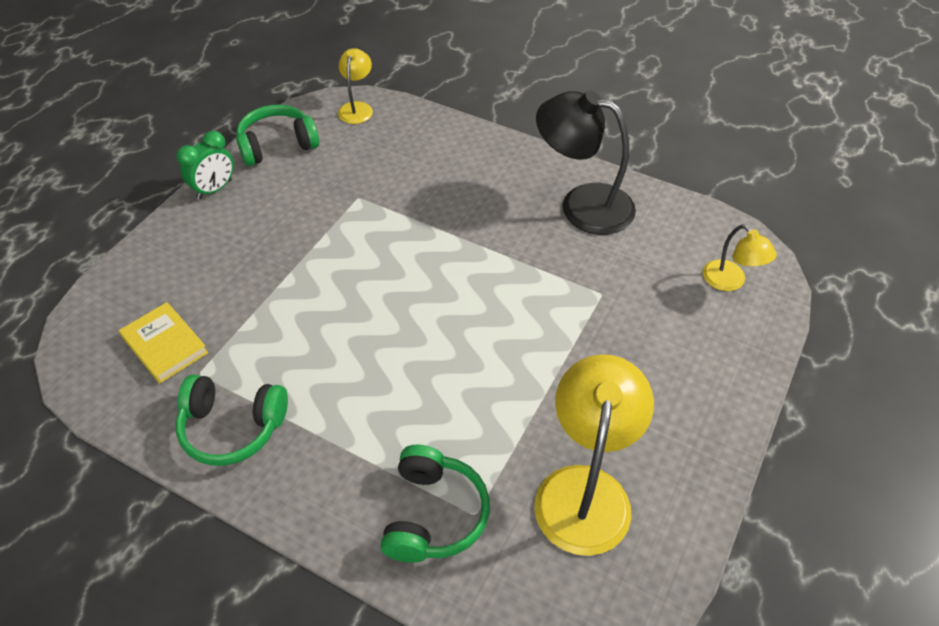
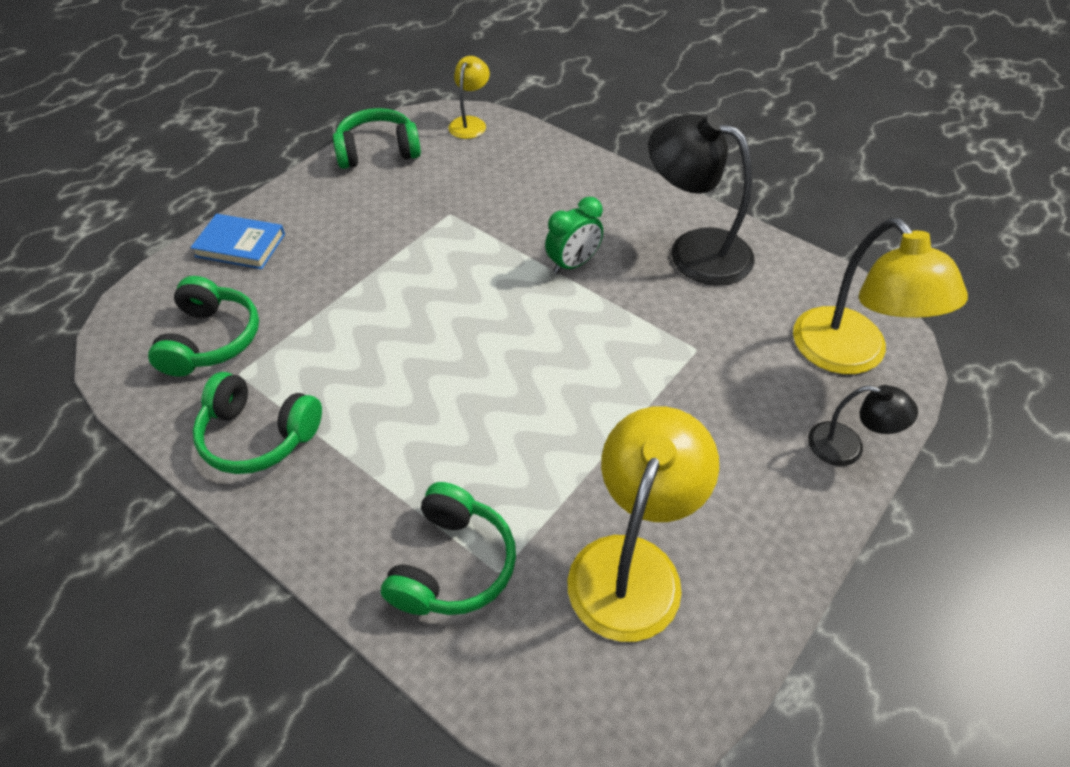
camera: 10 degrees right, 0 degrees up
(165, 345) = (211, 340): yellow book -> green headphones
(169, 252) = (240, 245): none -> blue book
(214, 189) = (302, 188): green clock -> green clock (573, 264)
(730, 282) = (850, 355): yellow lamp -> yellow lamp, size x1.87
(741, 361) = (847, 447): none -> black lamp

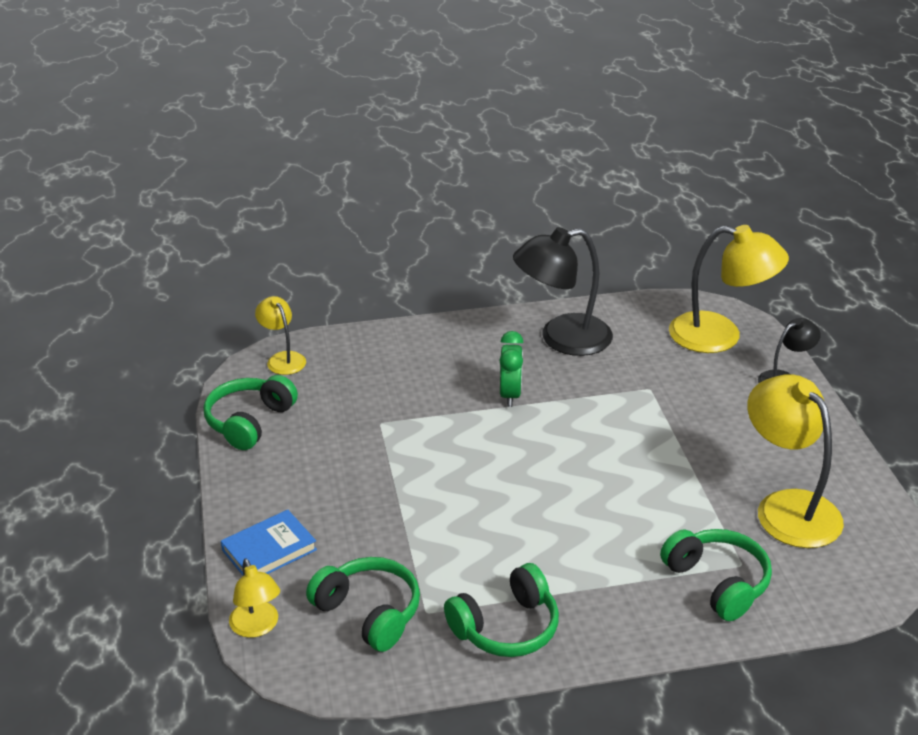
camera: 50 degrees left, 15 degrees down
(148, 289) = (257, 627): none -> yellow lamp

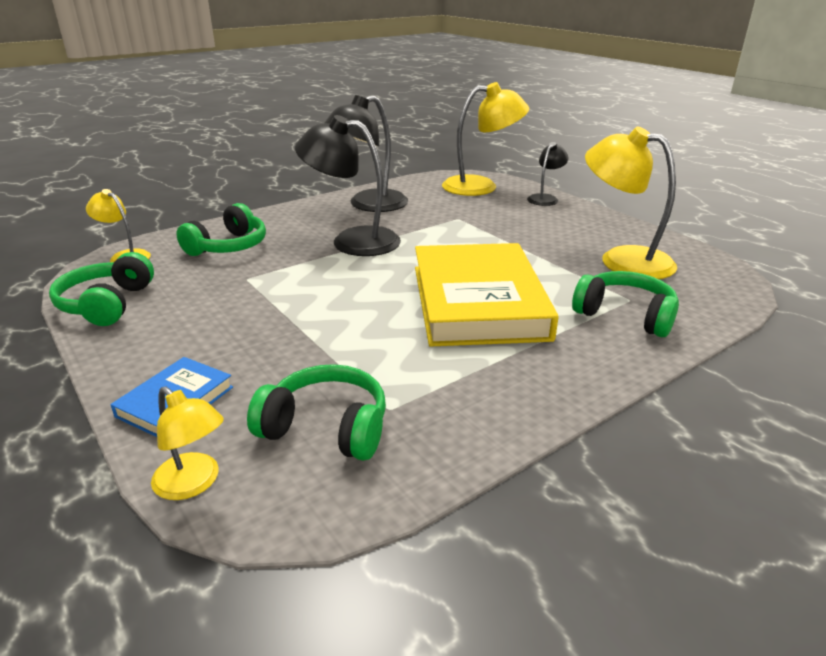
camera: 25 degrees left, 5 degrees down
(506, 627) = (480, 398): green headphones -> green headphones (228, 246)
(510, 395) = (352, 241): green clock -> black lamp
(582, 519) = (477, 301): none -> yellow book

